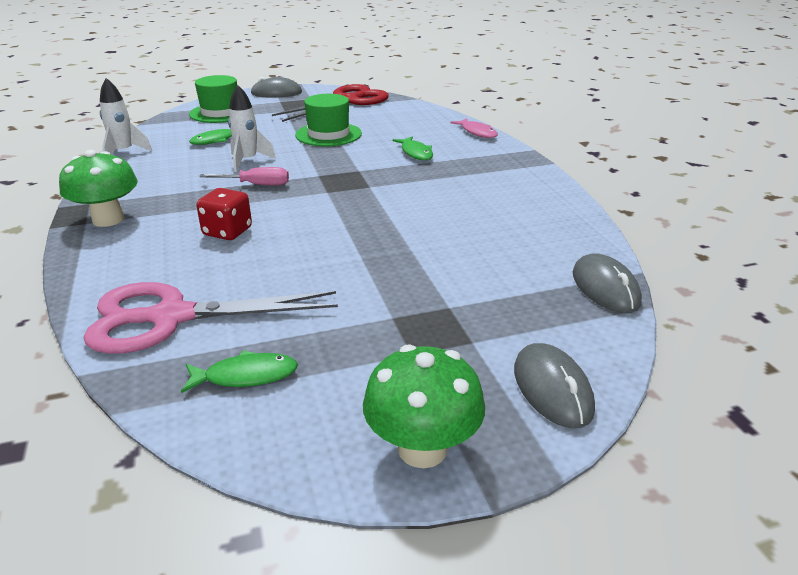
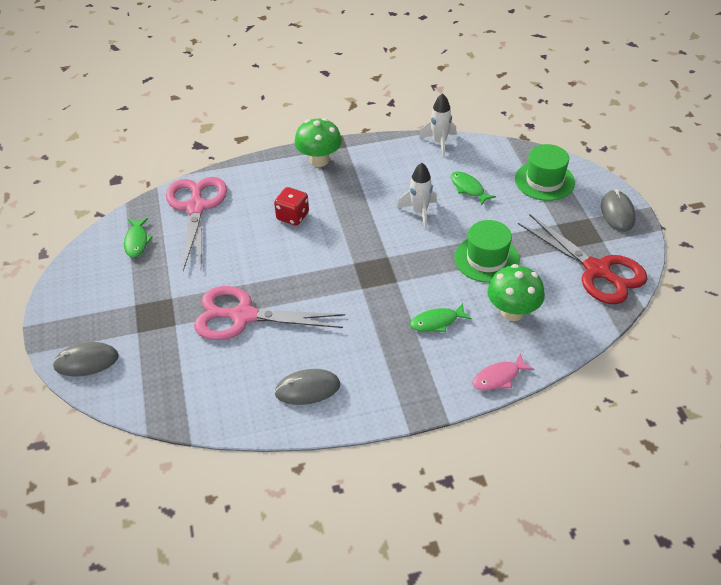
camera: 95 degrees right, 15 degrees up
(257, 185) = (370, 222): pink screwdriver -> none
(422, 449) = (65, 305): green mushroom -> green mushroom (512, 312)
(423, 253) = (243, 316): none -> pink scissors
(605, 288) = (175, 413): grey mouse -> grey mouse (307, 389)

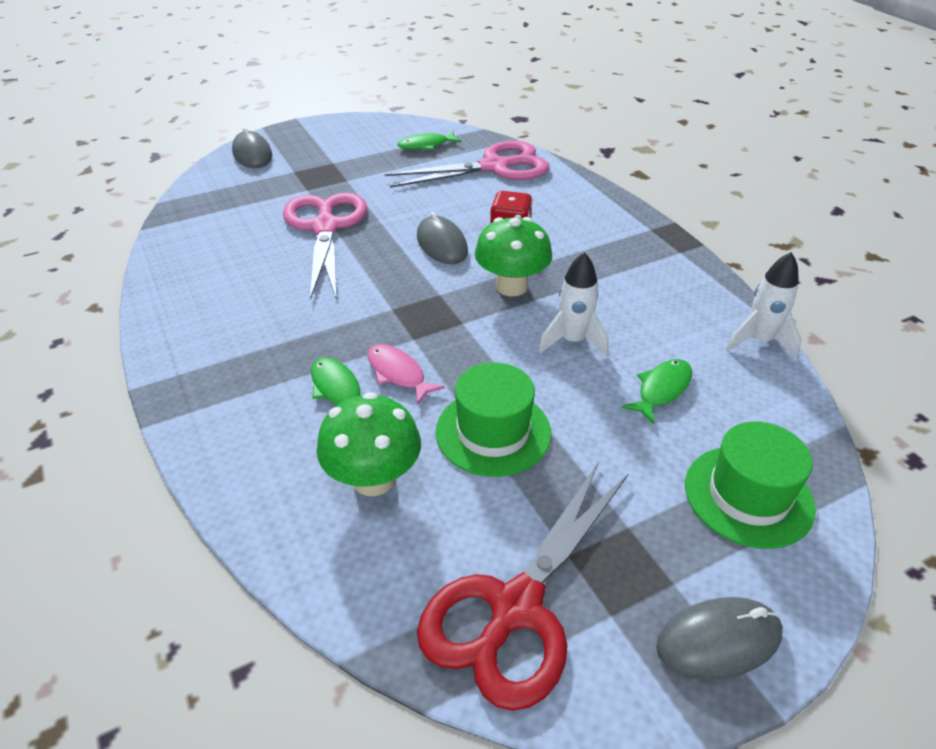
camera: 75 degrees right, 5 degrees down
(307, 389) = (210, 292): grey mouse -> grey mouse (441, 244)
(319, 160) = (634, 234): green mushroom -> green mushroom (511, 286)
(498, 377) = (225, 475): pink fish -> pink fish (398, 374)

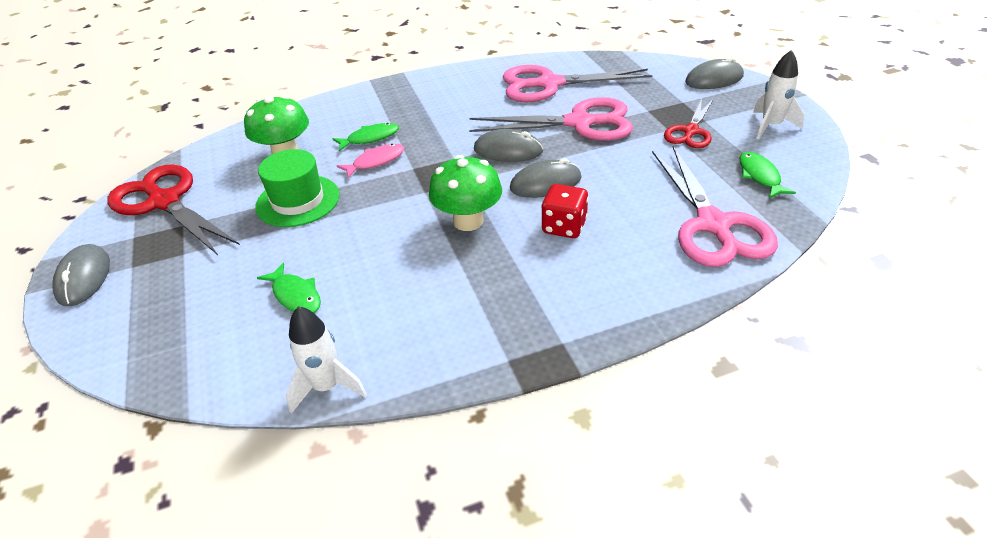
camera: 100 degrees right, 0 degrees up
(227, 250) = (549, 84): none -> pink scissors
(352, 170) = (690, 131): none -> red scissors
(378, 271) = (508, 150): none -> grey mouse
(572, 341) = (378, 250): white rocket -> white rocket (771, 126)
(748, 496) = (164, 321): green hat -> none

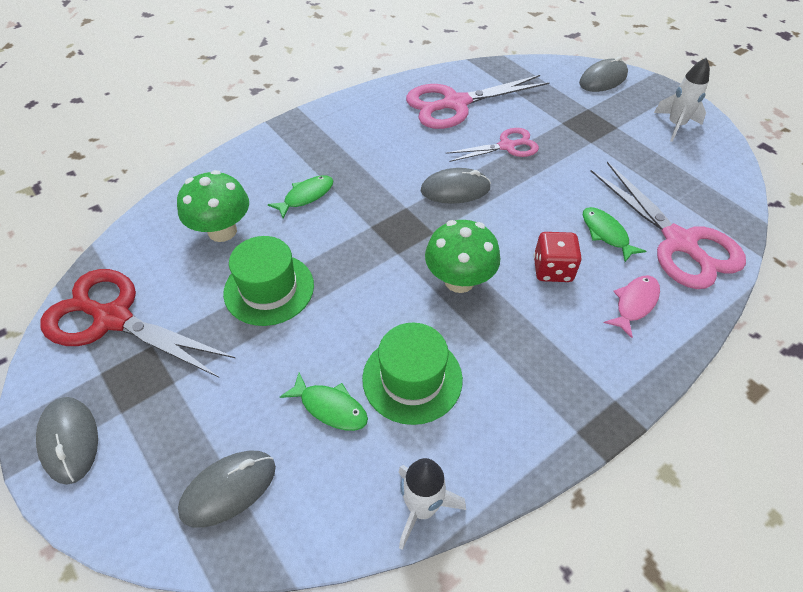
camera: 20 degrees left, 10 degrees up
(376, 161) = (327, 225): pink fish -> pink fish (634, 304)
(379, 288) = (412, 378): none -> green hat
(545, 183) = (510, 222): grey mouse -> grey mouse (228, 489)
(579, 123) = (506, 146): pink scissors -> pink scissors, size x0.58
(690, 131) = (611, 141): red scissors -> none
(760, 176) = (692, 182): green fish -> green fish (606, 234)

